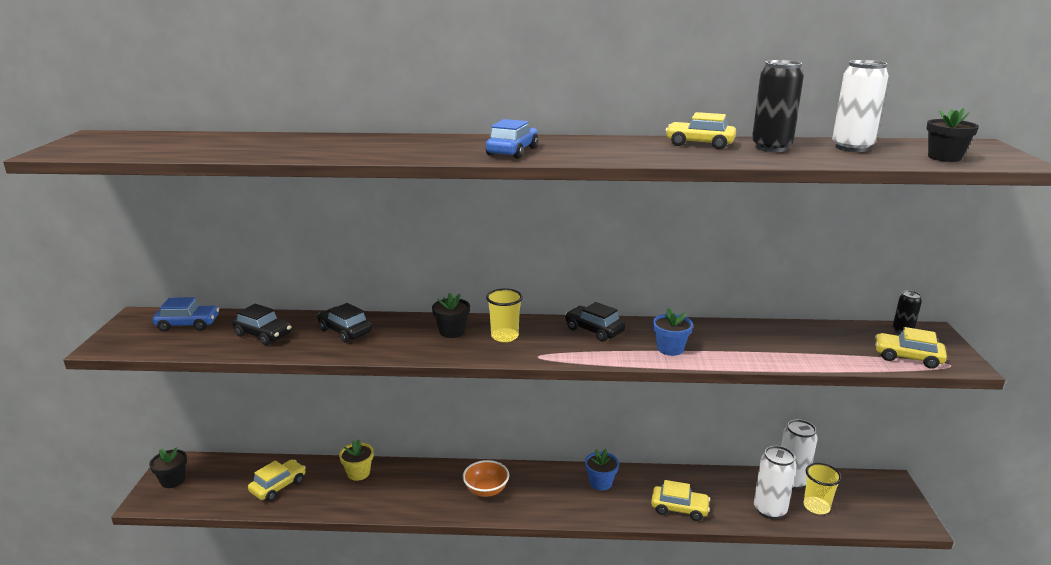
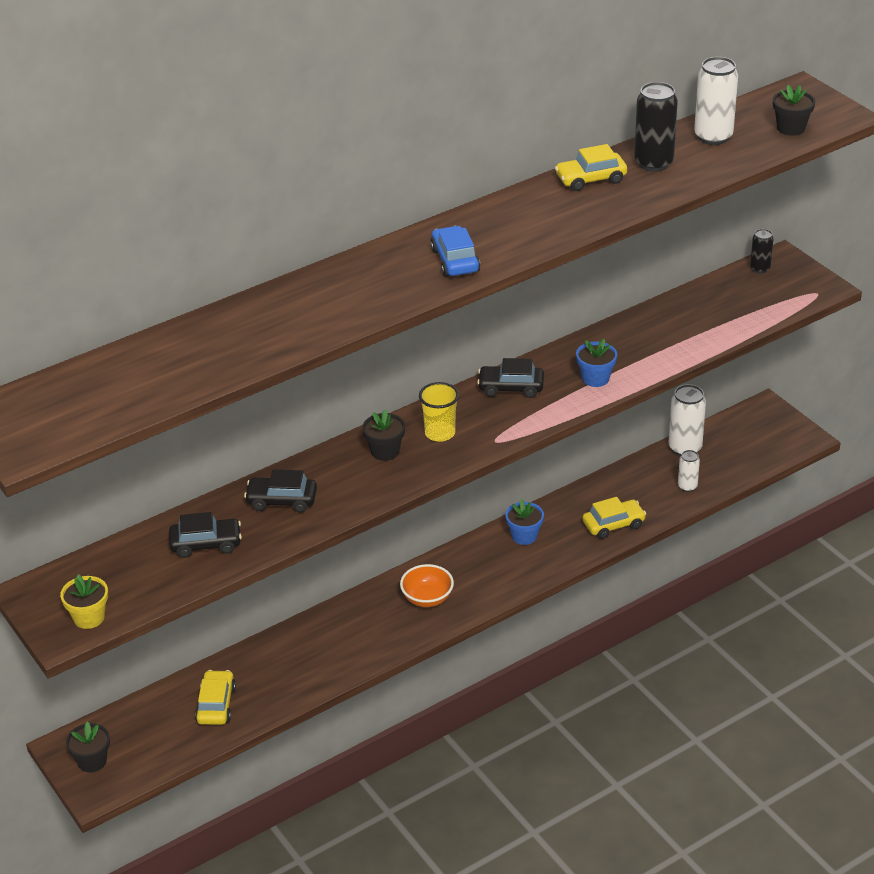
camera: 35 degrees left, 15 degrees up
(188, 324) = (105, 572): blue car -> none
(358, 473) = (281, 649): yellow flower pot -> yellow flower pot (89, 617)
(769, 510) = (687, 486): white can -> white can, size x0.57
(816, 506) = (721, 464): yellow cup -> none
(907, 357) = (782, 299): yellow car -> none

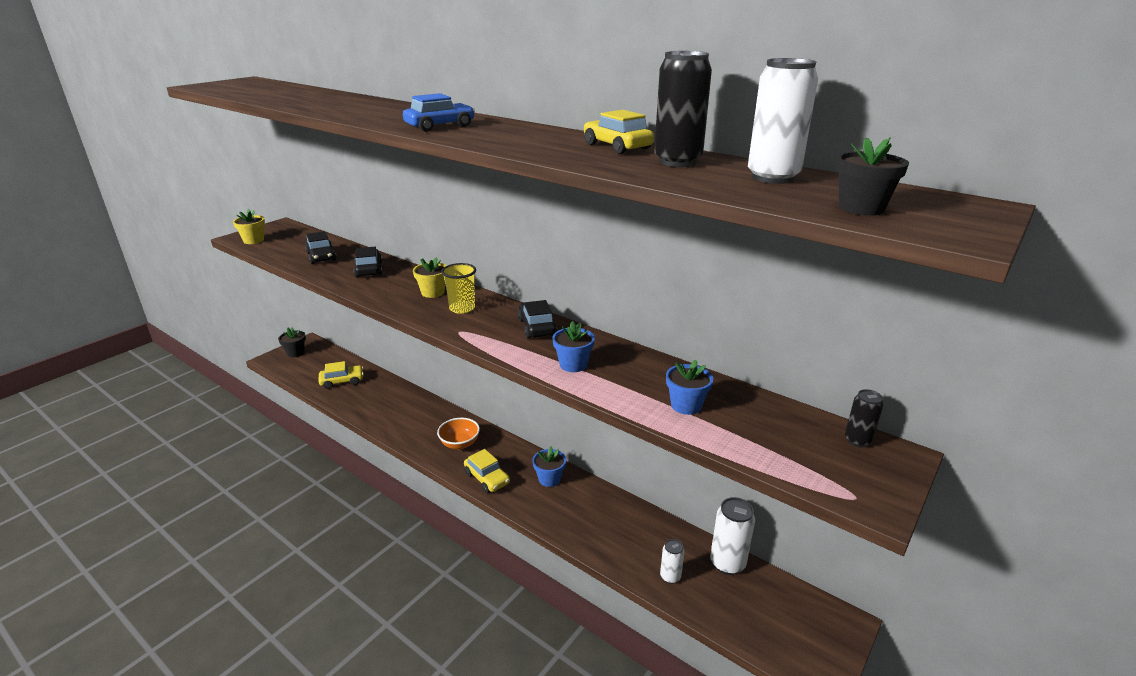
camera: 70 degrees right, 10 degrees down
(385, 451) = (433, 292): black flower pot -> yellow flower pot
(613, 524) = (588, 532): yellow car -> yellow car (487, 478)
(685, 332) = (686, 405): none -> blue flower pot

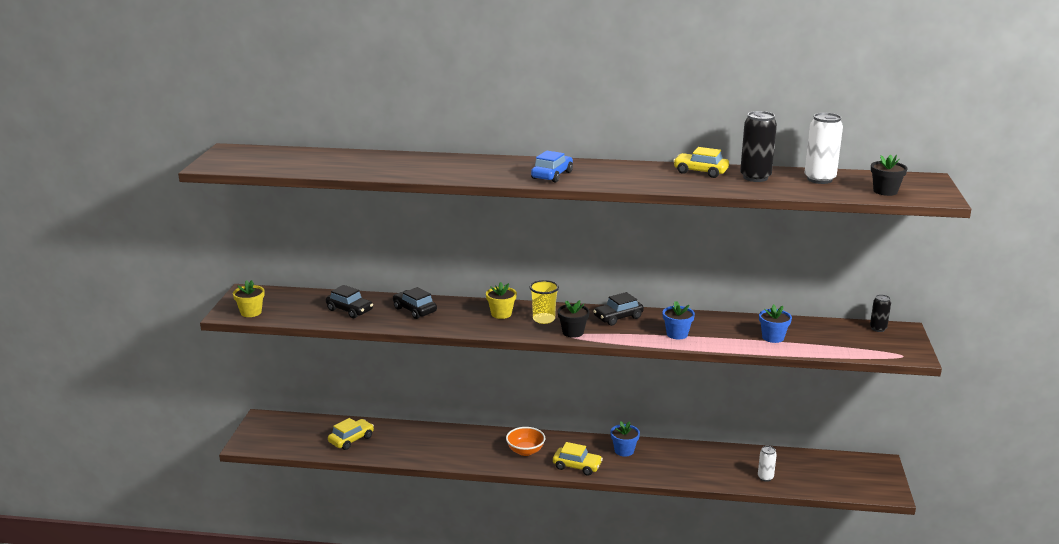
camera: 30 degrees left, 5 degrees down
(295, 353) = (263, 431): black flower pot -> black flower pot (573, 332)
(537, 327) = (618, 317): black car -> black car turned 75 degrees counterclockwise
(727, 563) = (791, 457): white can -> none

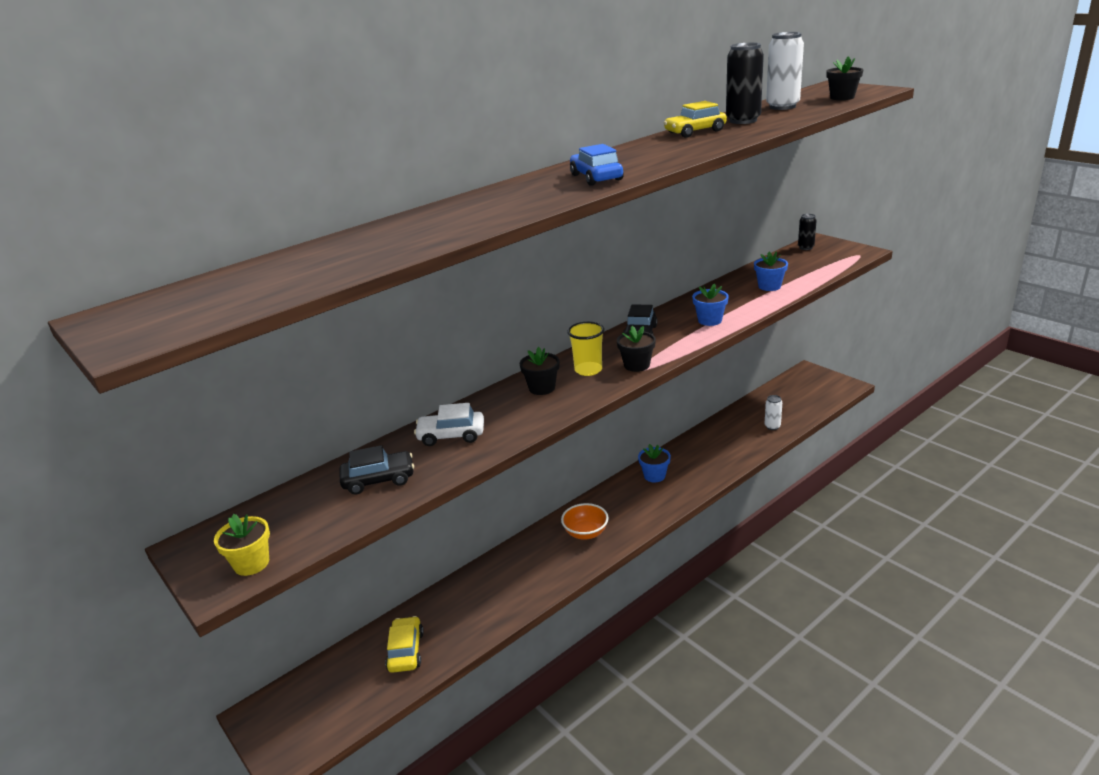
camera: 45 degrees left, 5 degrees up
(414, 310) = (451, 435): black car -> white car
(501, 314) = (542, 388): yellow flower pot -> black flower pot
(577, 466) = (646, 514): yellow car -> none

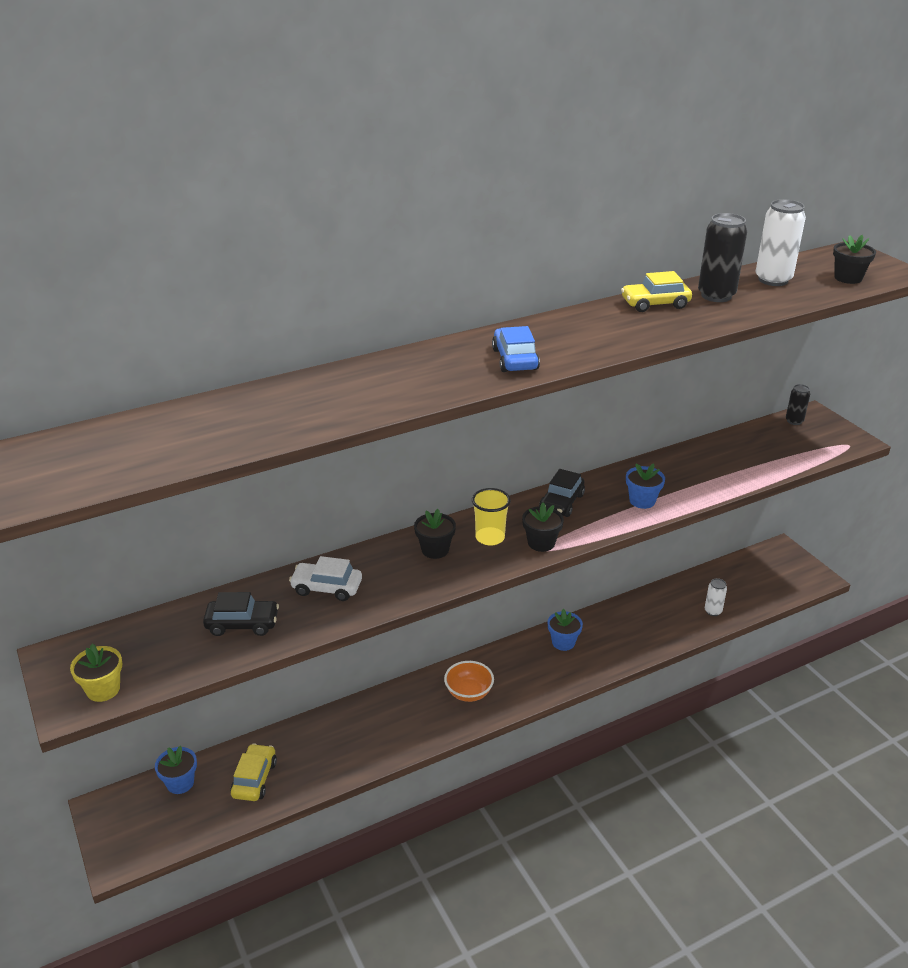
camera: 10 degrees right, 5 degrees up
(769, 286) = (727, 468): blue flower pot -> blue flower pot (180, 783)

